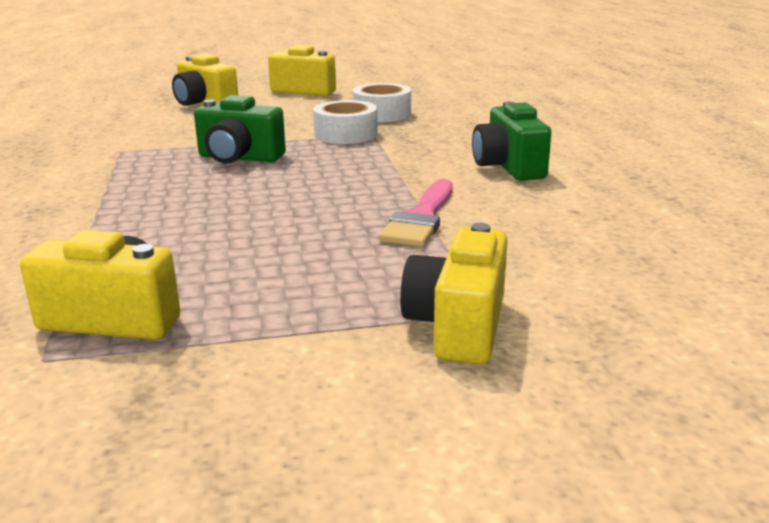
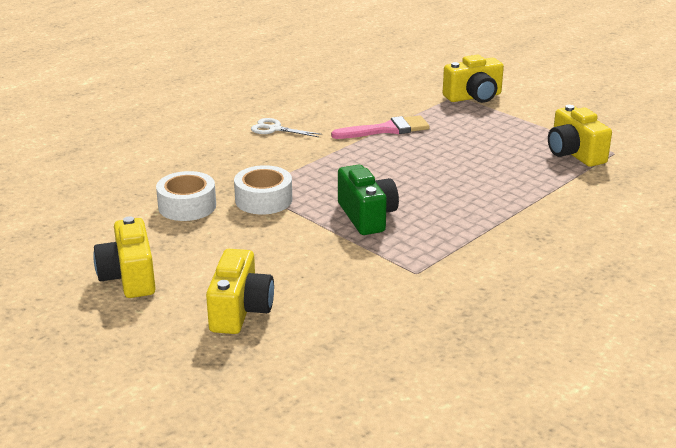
camera: 125 degrees left, 5 degrees up
(509, 167) = (275, 129): green camera -> white scissors

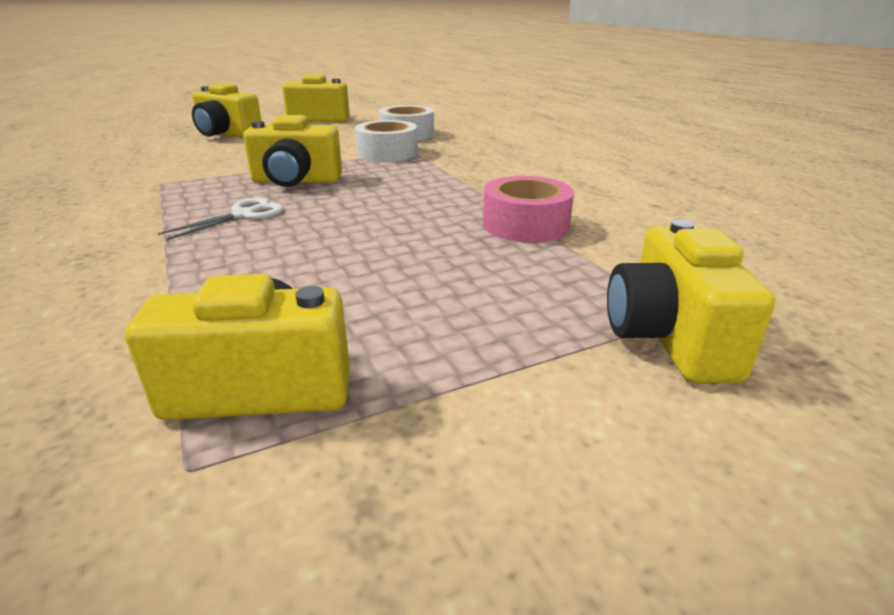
camera: 110 degrees right, 0 degrees up
(275, 129) = (561, 171): white scissors -> white scissors (243, 215)
(367, 216) = (296, 181): green camera -> yellow camera
(386, 129) = (525, 224): pink brush -> pink tape

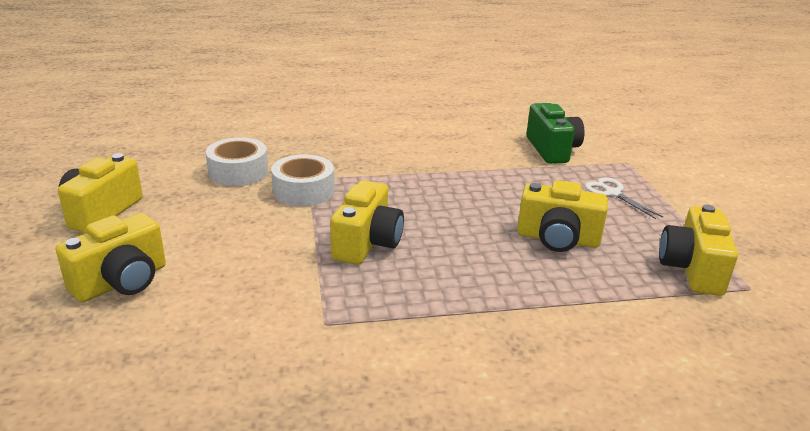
camera: 75 degrees left, 0 degrees up
(243, 215) = (450, 272): white scissors -> white scissors (612, 193)
(525, 224) = (509, 170): pink tape -> none
(639, 247) = (552, 150): none -> green camera
(669, 338) = (647, 170): yellow camera -> yellow camera (557, 239)

